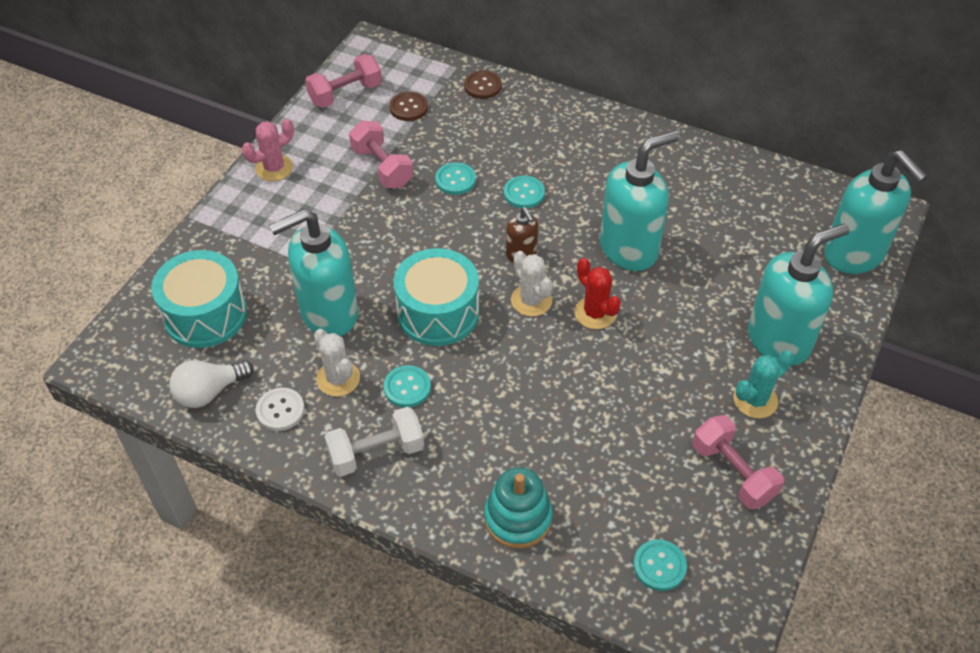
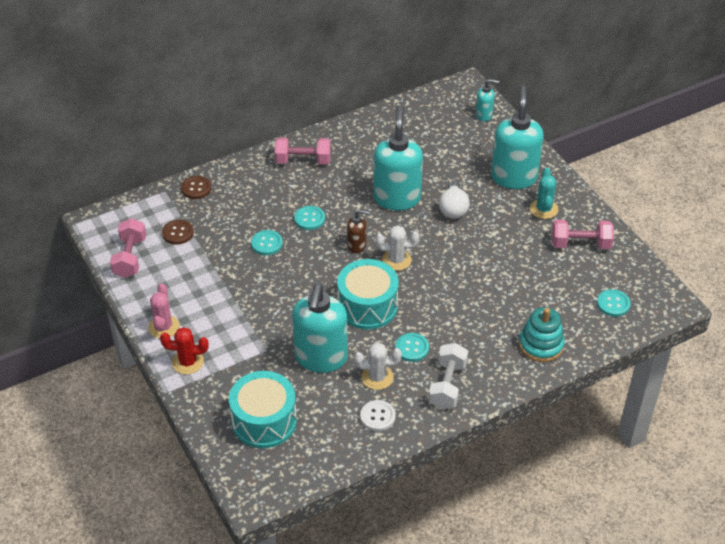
camera: 55 degrees left, 5 degrees down
(209, 392) = (332, 446): white light bulb -> white light bulb (453, 208)
(382, 167) = (220, 272): pink dumbbell -> pink dumbbell (303, 160)
(595, 313) = (430, 238): red cactus -> red cactus (188, 362)
(854, 255) = (484, 115): turquoise soap dispenser -> turquoise soap dispenser, size x0.48

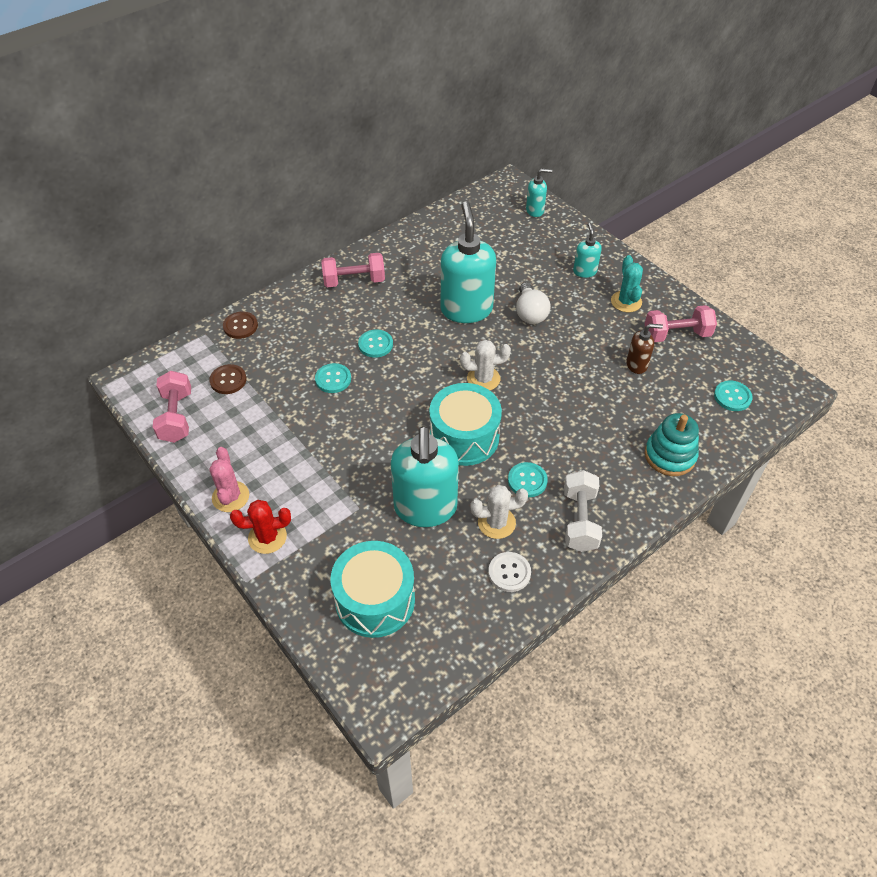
camera: 10 degrees left, 5 degrees up
(357, 245) = (435, 368): brown soap dispenser -> brown soap dispenser (637, 365)
(514, 177) = (584, 271): turquoise soap dispenser -> turquoise soap dispenser, size x0.48

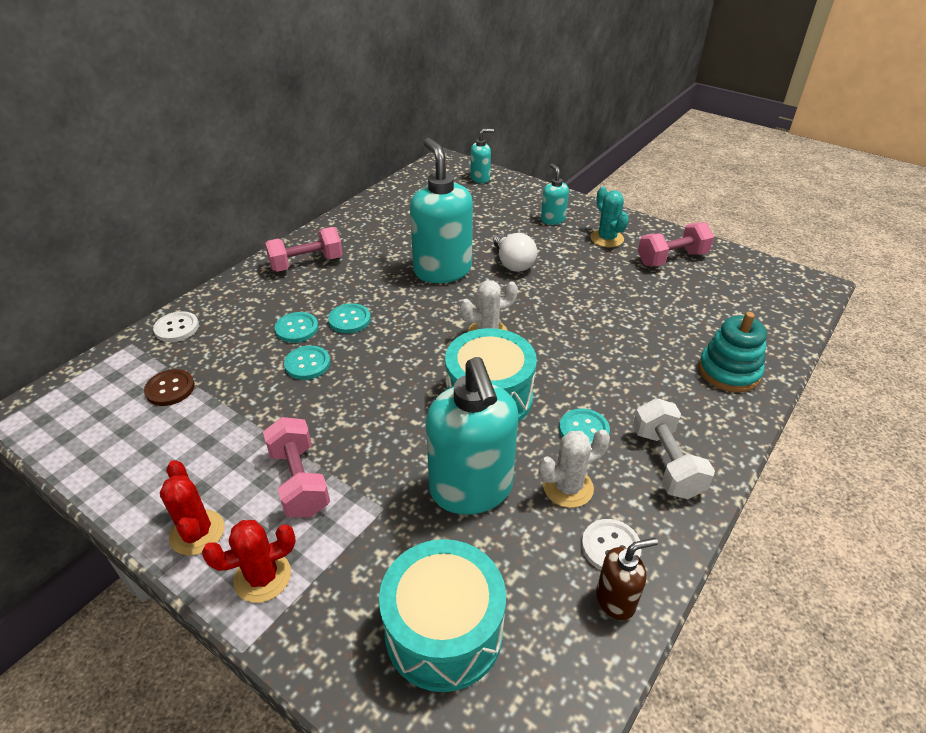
camera: 15 degrees left, 10 degrees down
(176, 417) = (103, 445): pink dumbbell -> pink dumbbell (299, 481)
(230, 497) = (197, 532): pink cactus -> red cactus
(240, 326) = (177, 328): brown button -> white button
(637, 365) = (647, 291): brown soap dispenser -> brown soap dispenser (616, 600)
(732, 397) = (759, 304): turquoise button -> turquoise button (297, 329)

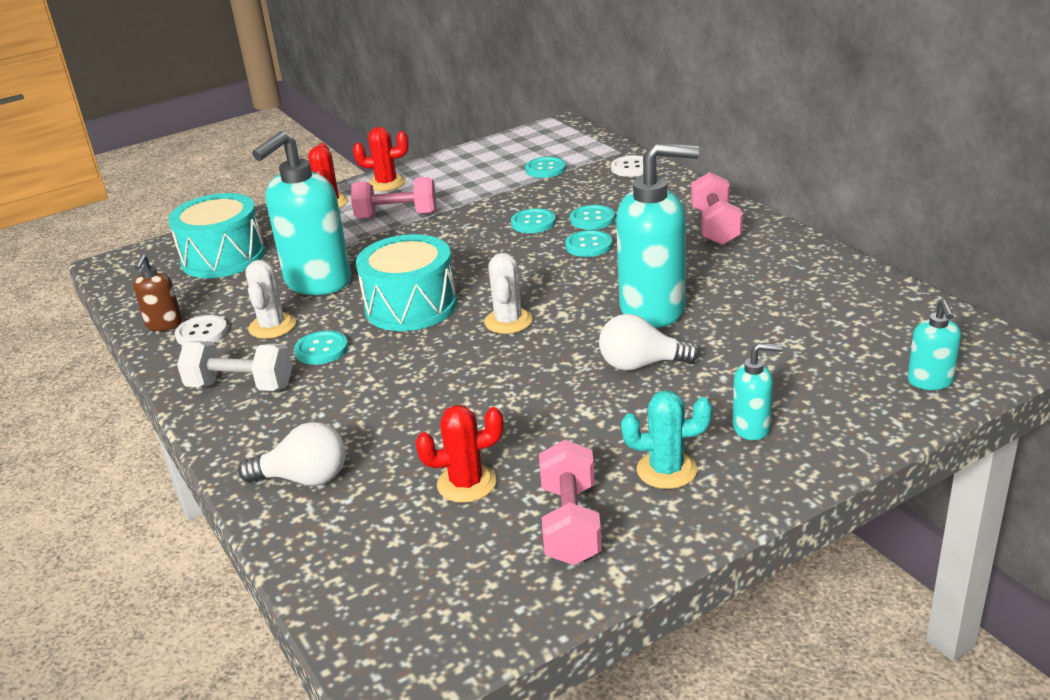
camera: 115 degrees right, 10 degrees down
(170, 389) = (545, 169): brown button -> turquoise button
(471, 489) = (317, 282): turquoise soap dispenser -> turquoise soap dispenser turned 60 degrees counterclockwise
(673, 301) = (466, 483): none -> red cactus
(728, 371) = (304, 478): turquoise stacking toy -> white light bulb

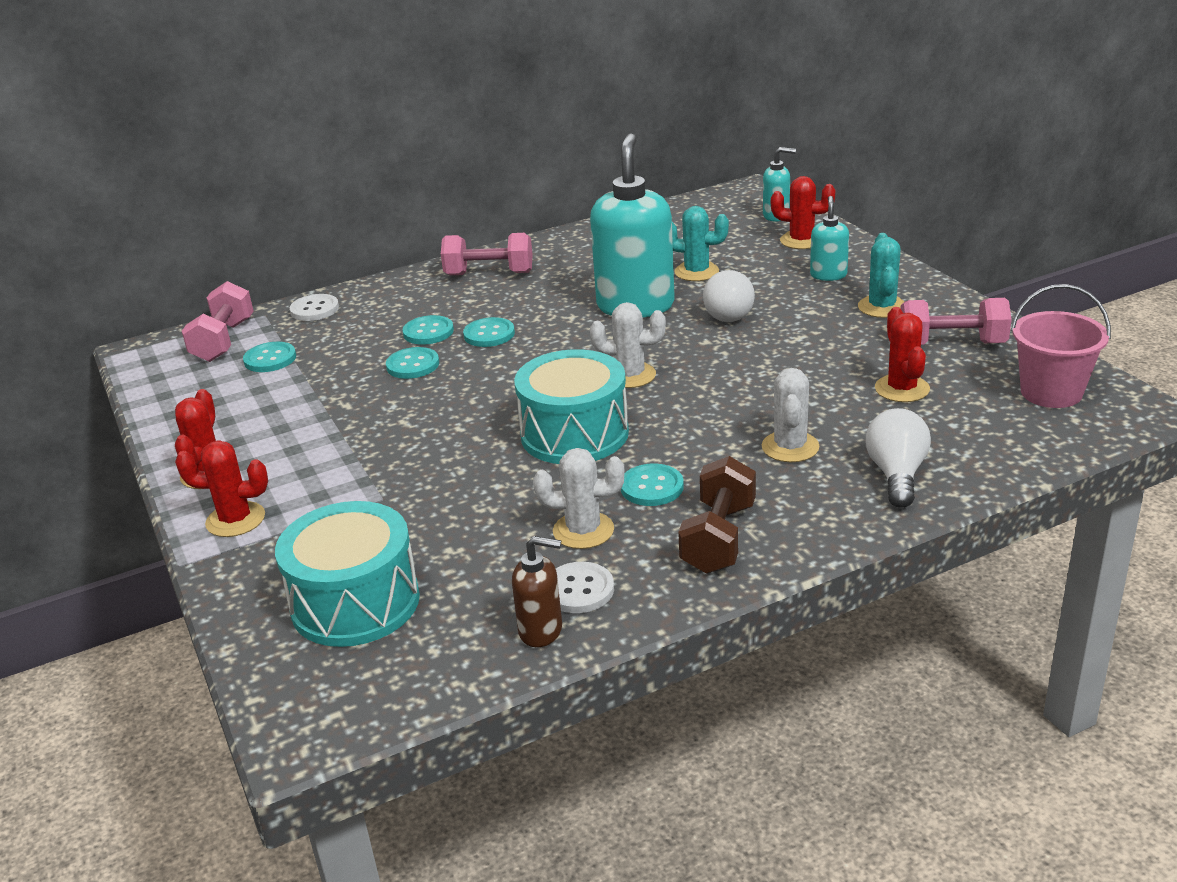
camera: 85 degrees left, 0 degrees up
(240, 386) = (719, 538): white dumbbell -> brown dumbbell
(317, 282) = (481, 506): turquoise soap dispenser -> none
(366, 415) = (790, 447): none -> white cactus
(397, 216) = (325, 458): pink dumbbell -> pink dumbbell (223, 341)
(445, 600) = (1051, 392): none -> pink bucket
(742, 337) = (696, 272): none -> turquoise cactus
(854, 404) = (801, 240): none -> red cactus

